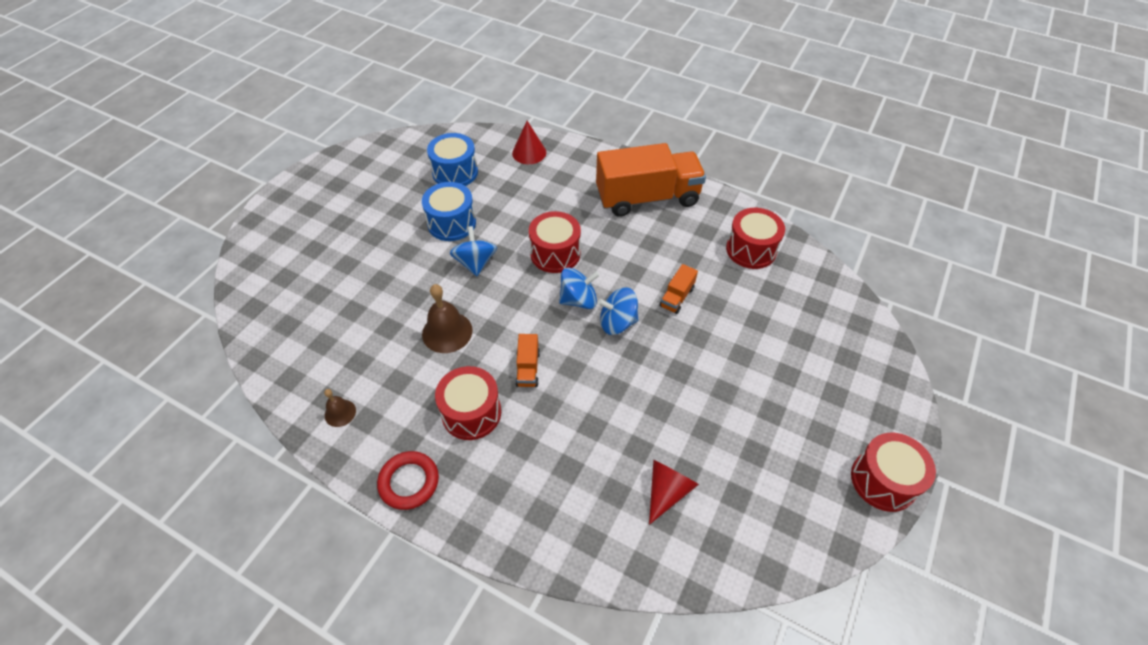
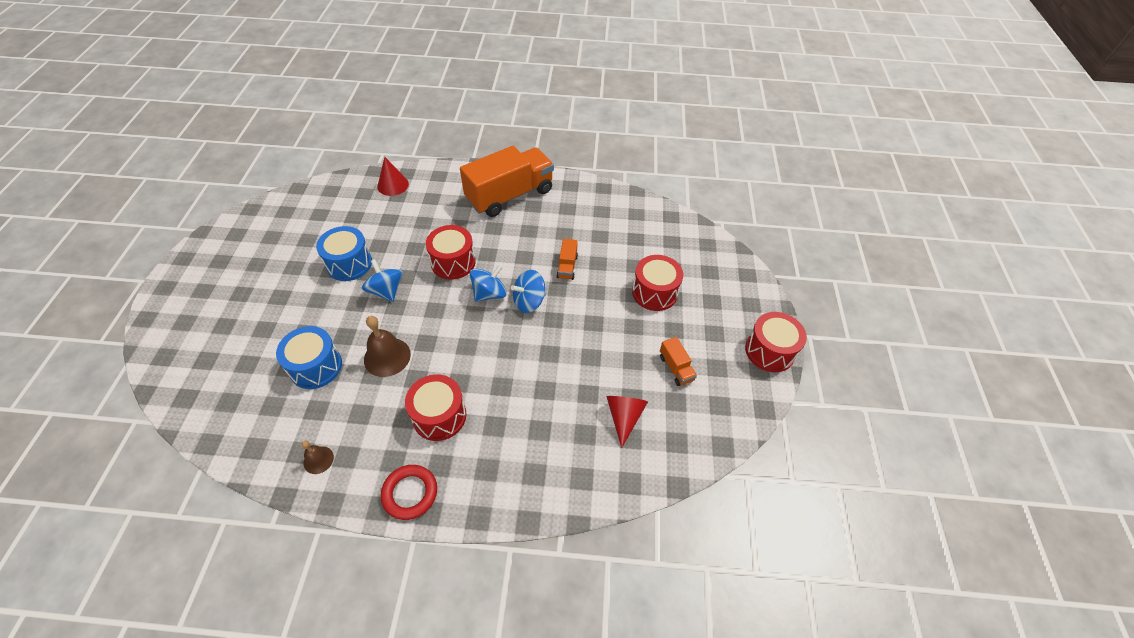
camera: 25 degrees left, 0 degrees up
(455, 172) = (332, 219): blue drum -> blue drum (316, 366)
(528, 368) = (471, 363): orange truck -> orange truck (676, 368)
(751, 250) = (607, 213): red drum -> red drum (654, 292)

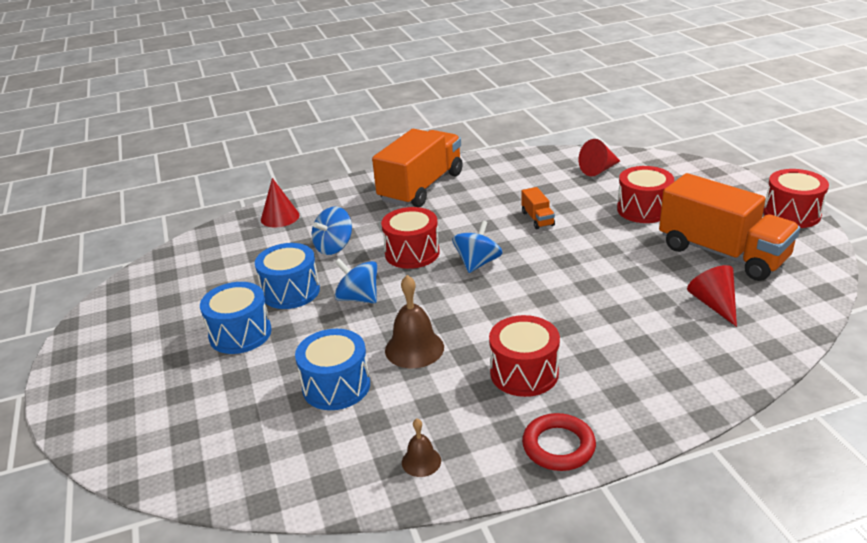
camera: 20 degrees left, 20 degrees down
(292, 289) = (240, 334): none -> blue drum
(529, 301) = (526, 255): blue spinning top -> blue spinning top (334, 247)
(656, 233) = (599, 170): none -> red cone
(676, 368) = (722, 253): orange truck -> orange truck, size x2.42

